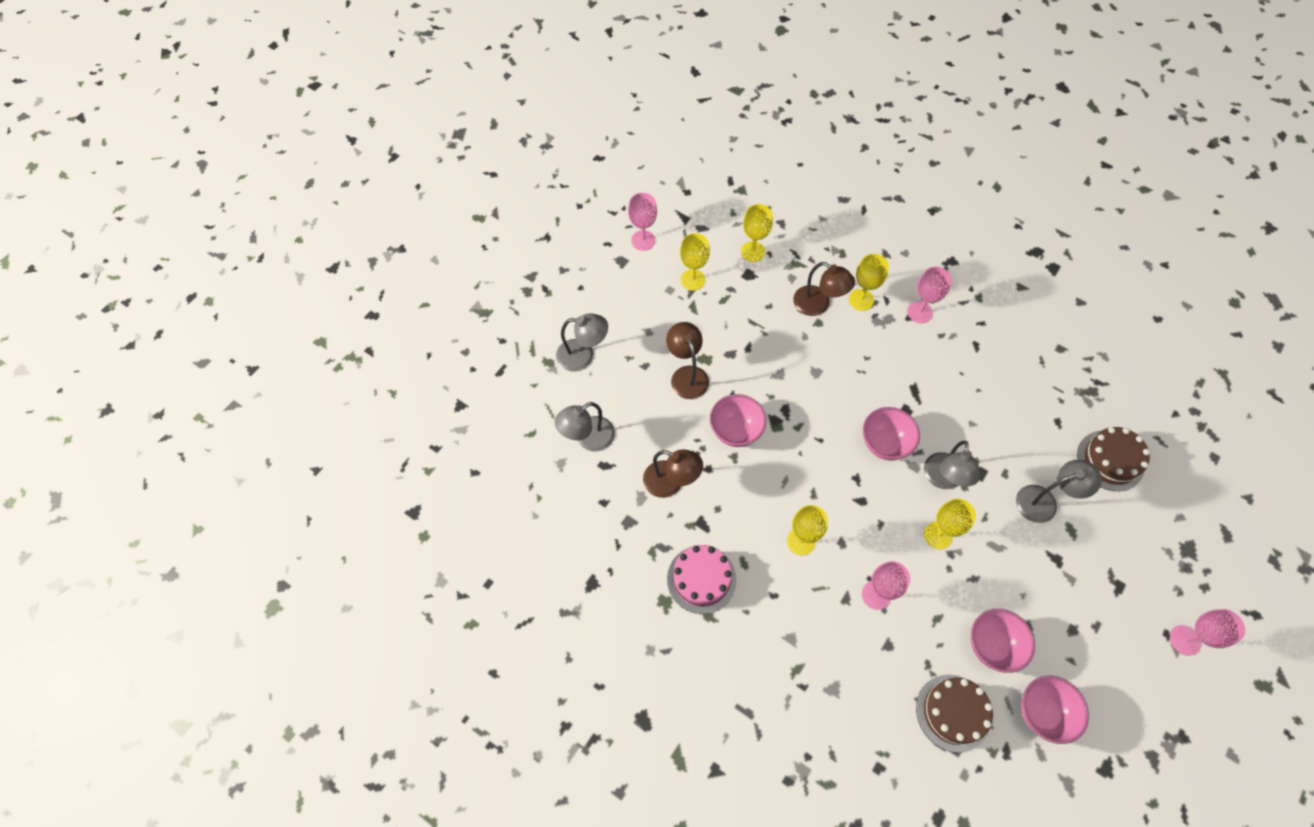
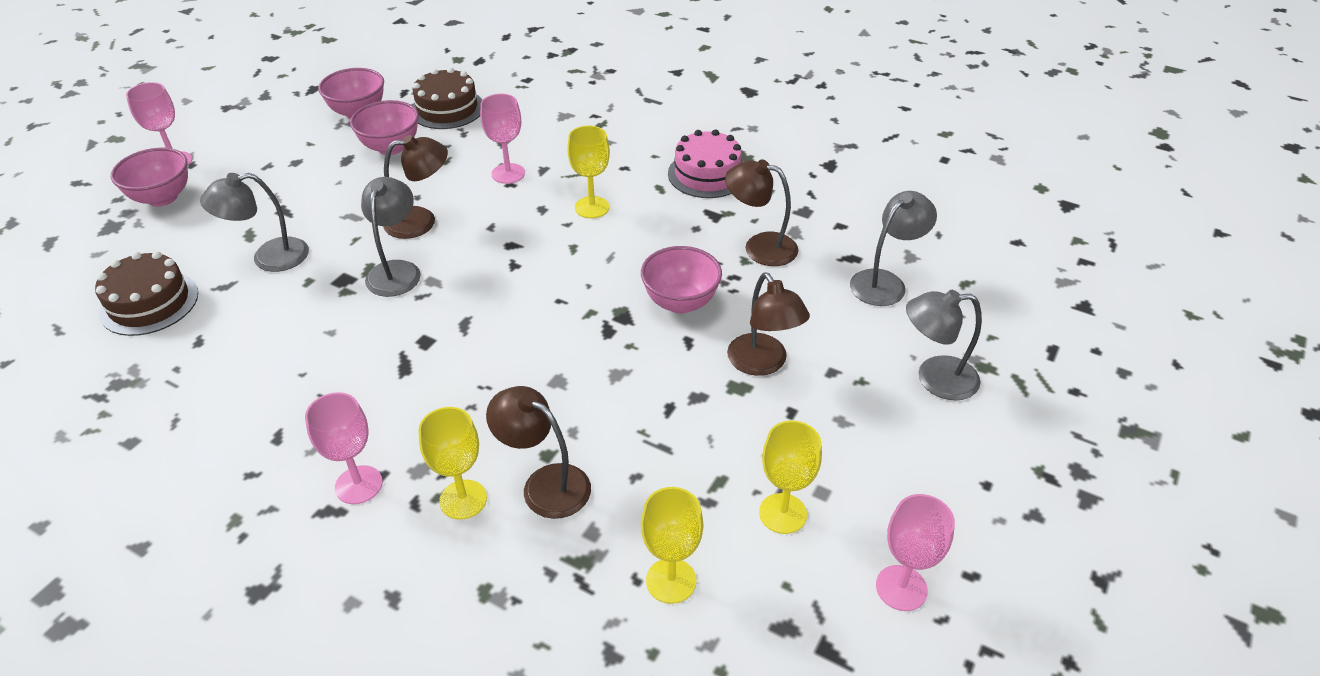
camera: 175 degrees right, 20 degrees down
(884, 444) = (468, 301): pink bowl -> pink bowl (162, 198)
(938, 535) = (421, 221): yellow goblet -> brown lamp

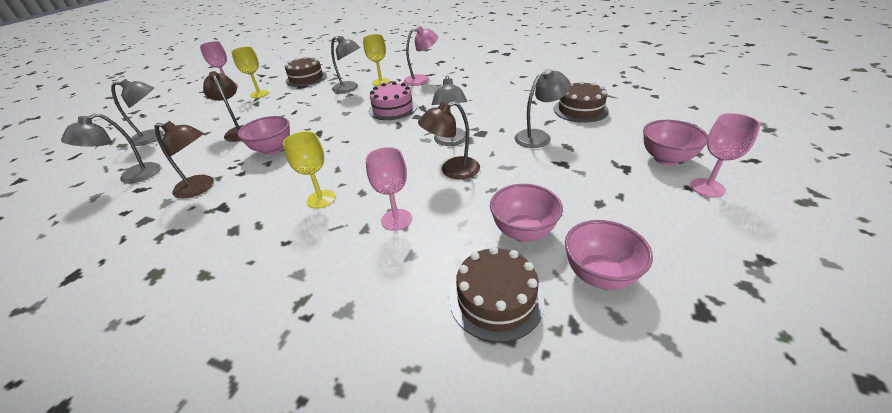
camera: 175 degrees right, 5 degrees down
(358, 485) = (422, 80): pink goblet -> pink lamp
(545, 484) = (350, 88): brown lamp -> grey lamp
(671, 581) = (306, 78): yellow goblet -> brown cake
(707, 174) = (206, 246): pink cake -> pink cake (393, 108)

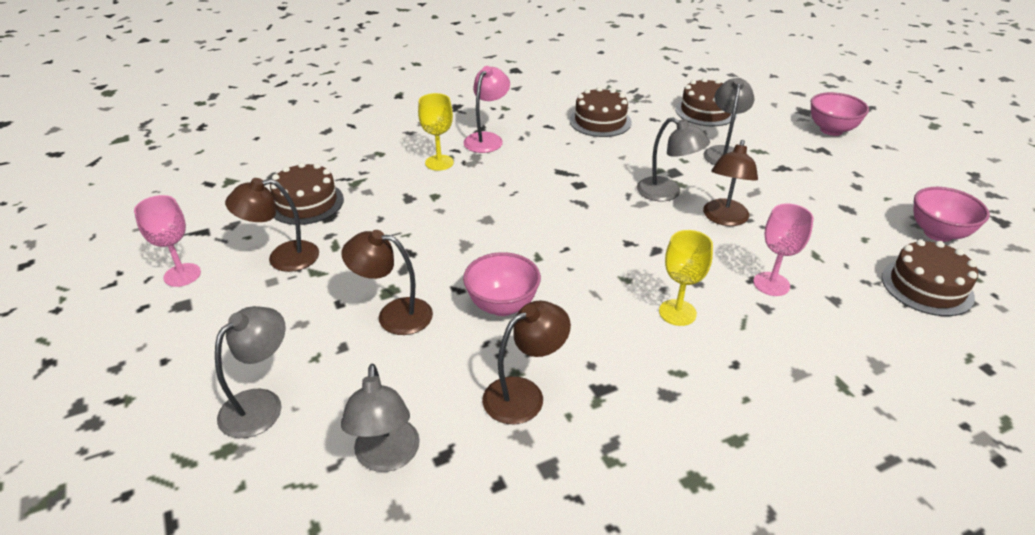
camera: 50 degrees left, 0 degrees up
(259, 94) = (283, 258): yellow goblet -> brown lamp
(350, 88) = (416, 188): grey lamp -> none
(393, 108) = (532, 188): pink cake -> none
(497, 91) = (600, 121): none -> brown cake
(523, 231) = (858, 234): pink bowl -> none
(707, 187) = (884, 141): pink goblet -> none

